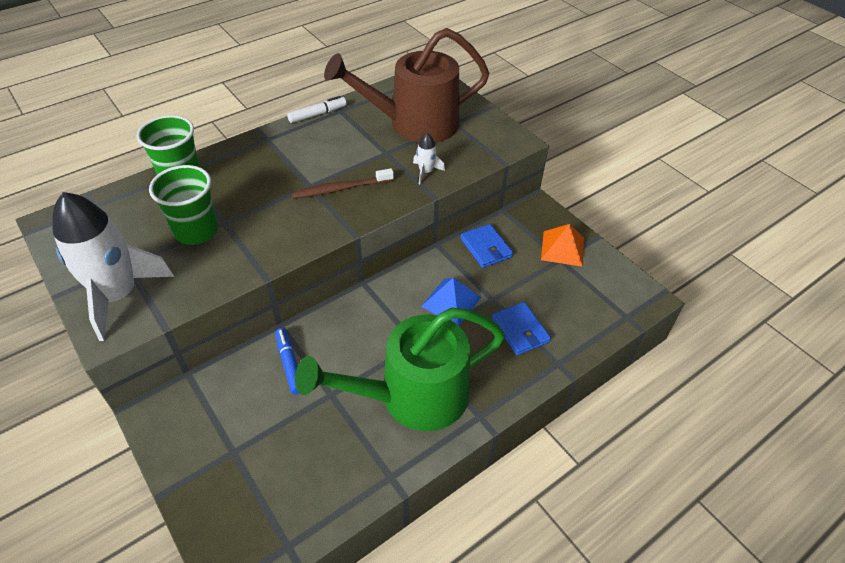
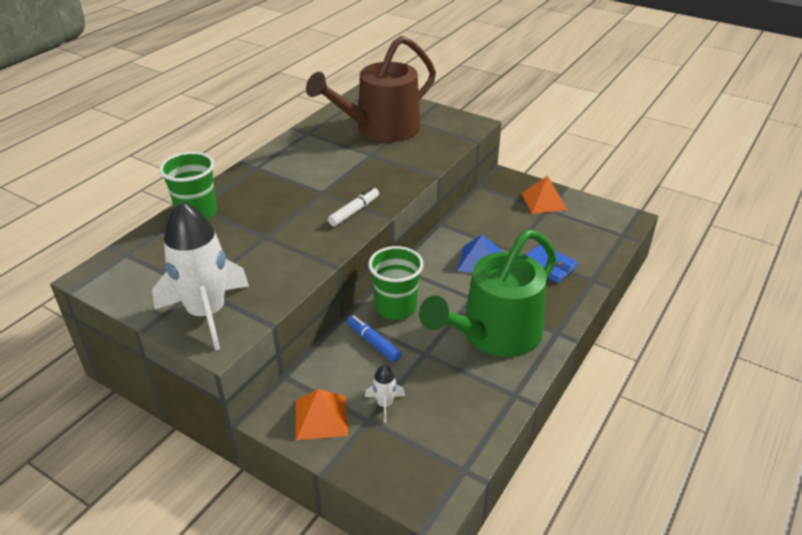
camera: 20 degrees left, 10 degrees down
(193, 432) = (321, 417): none -> orange pyramid
(196, 231) = (243, 248): green cup -> green cup (396, 307)
(317, 114) = (289, 140): white marker -> white marker (354, 211)
(341, 189) = (351, 188): brown toothbrush -> none
(426, 172) = (416, 161): white rocket -> white rocket (385, 404)
(486, 248) = (482, 216): blue wallet -> none

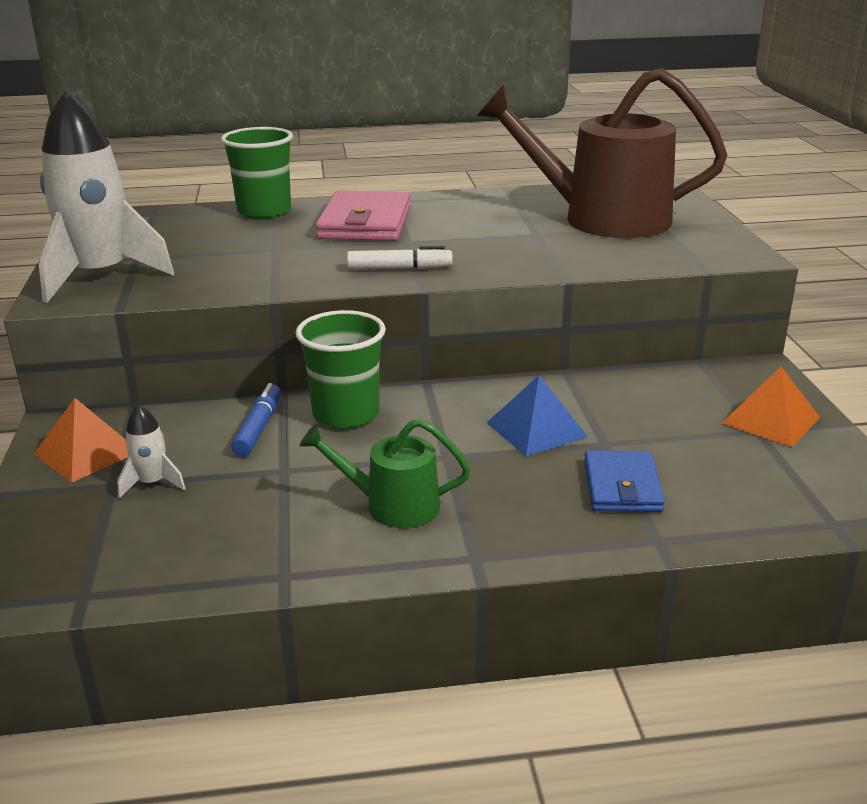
camera: 50 degrees right, 10 degrees down
(273, 191) = (365, 223): none -> pink wallet
(494, 334) = (393, 505): green watering can -> green watering can, size x0.50

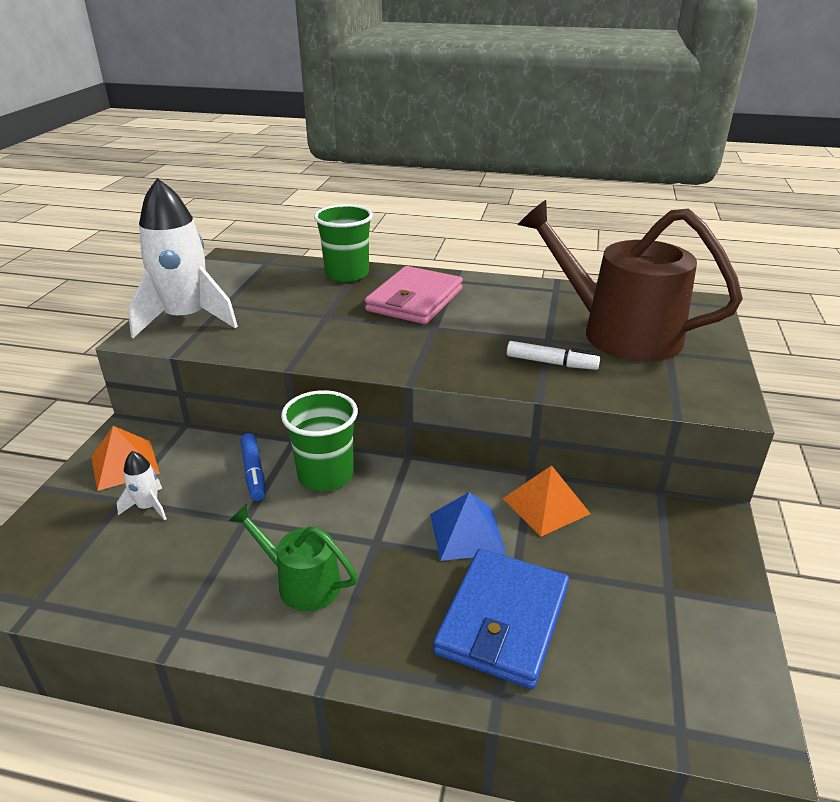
camera: 20 degrees right, 5 degrees up
(258, 428) = (254, 472): blue marker -> blue marker turned 135 degrees clockwise
(399, 268) = (406, 356): white marker -> white marker (551, 363)
(622, 486) = (502, 620): blue wallet -> blue wallet, size x1.58
(770, 420) = (689, 581): orange pyramid -> orange pyramid (546, 506)

